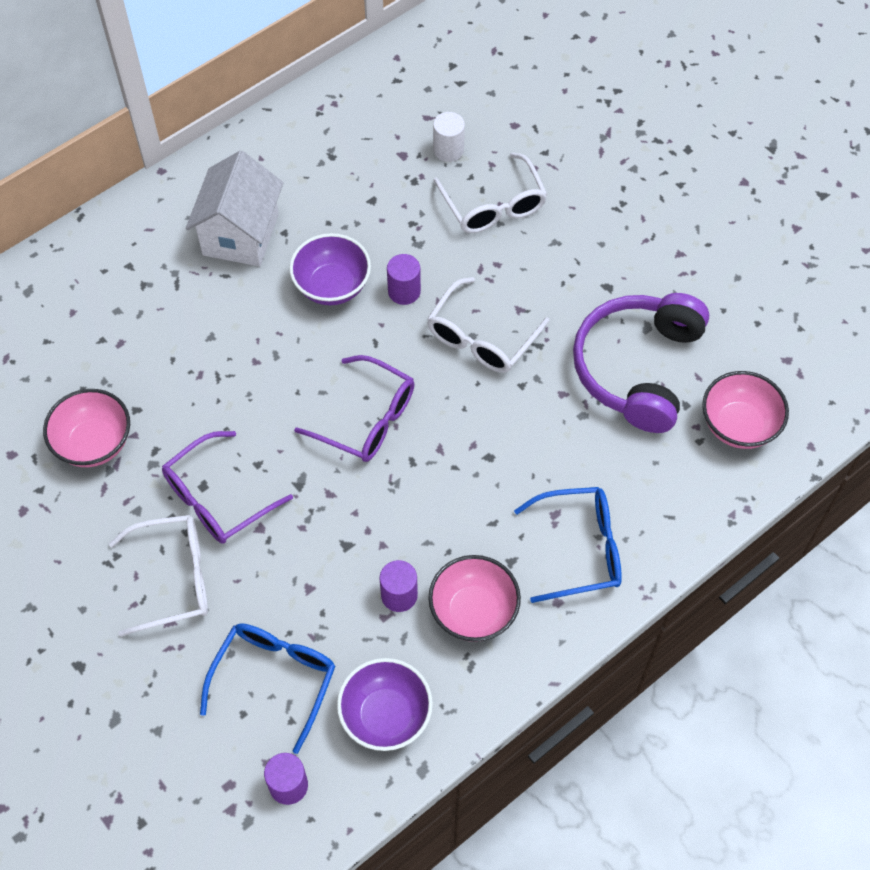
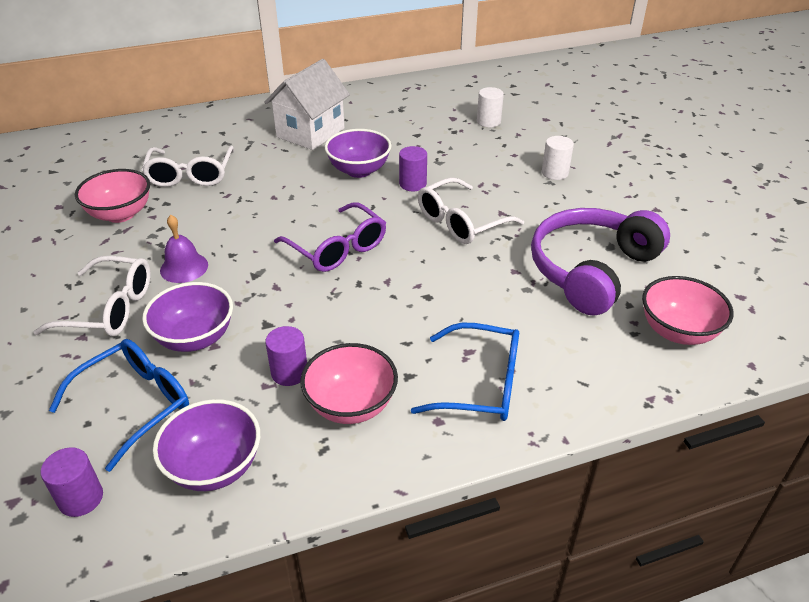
camera: 20 degrees right, 20 degrees down
(217, 499) = (184, 267): purple glasses -> purple bell
(285, 585) = (195, 338): none -> purple bowl
(493, 206) = (509, 154): white glasses -> white glasses (190, 175)
(555, 224) = (555, 173): none -> white cylinder

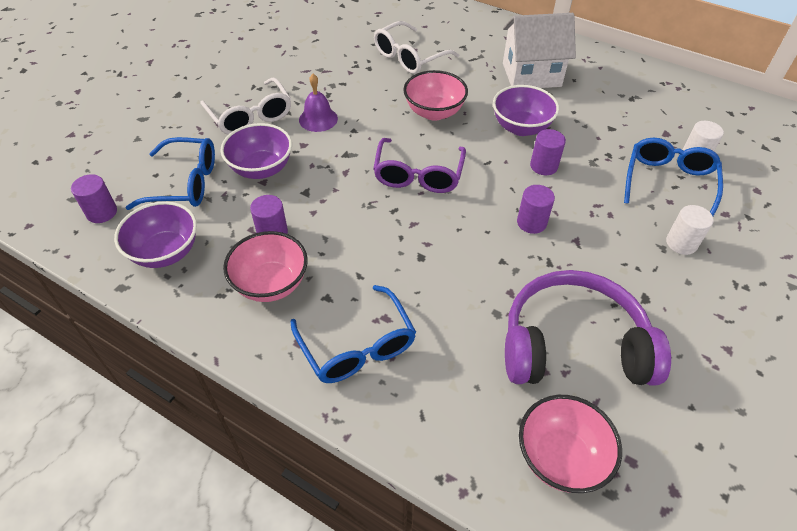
camera: 50 degrees right, 10 degrees up
(120, 214) = (336, 58): pink bowl -> pink bowl (434, 112)
(460, 222) = (531, 222): white glasses -> purple cylinder
(497, 144) = (668, 182): none -> blue glasses

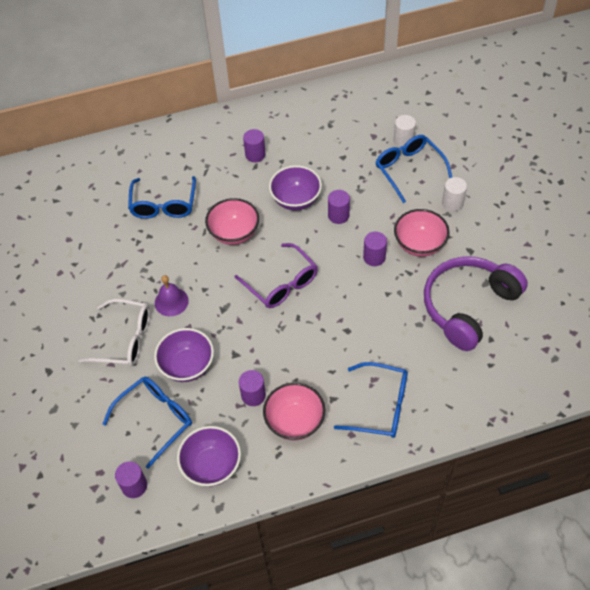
camera: 45 degrees left, 5 degrees up
(409, 57) = (163, 205): white glasses -> blue glasses
(531, 75) = (255, 155): white house -> purple cylinder
(560, 457) = (521, 363): pink bowl -> pink bowl (419, 244)

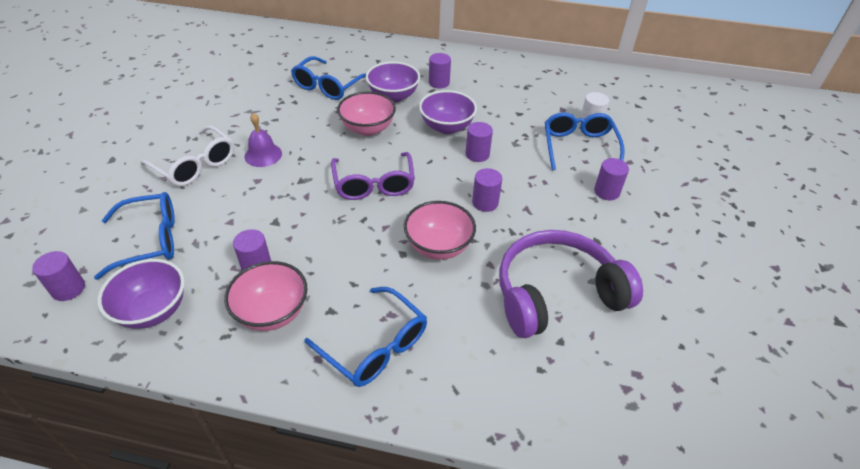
camera: 25 degrees right, 10 degrees down
(187, 366) = (224, 210): purple bowl -> purple bowl (393, 96)
(419, 244) = (542, 212): pink bowl -> pink bowl (438, 246)
(452, 203) = (606, 192): white cylinder -> purple cylinder

